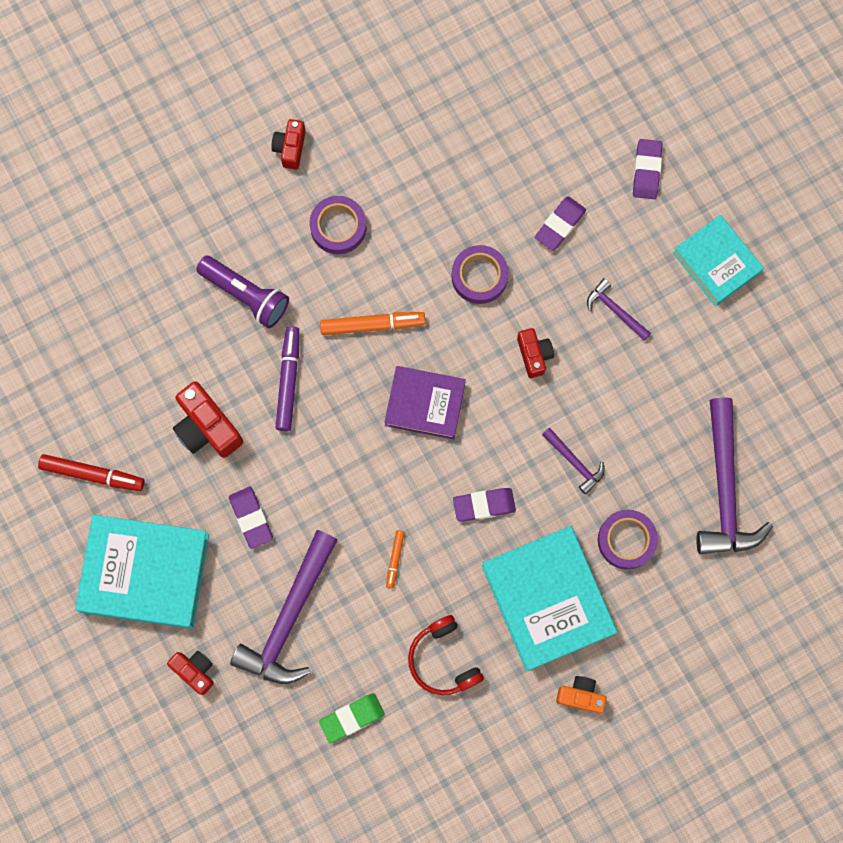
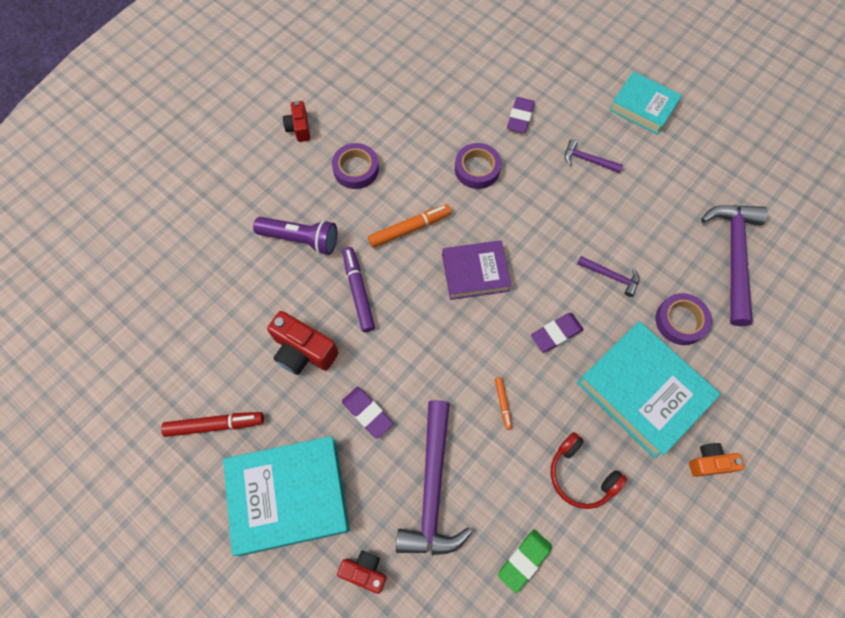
camera: 20 degrees left, 10 degrees down
(534, 355) = (543, 209): red camera -> none
(646, 170) = (564, 65): purple eraser -> none
(725, 489) = (733, 256): purple hammer -> purple hammer turned 150 degrees counterclockwise

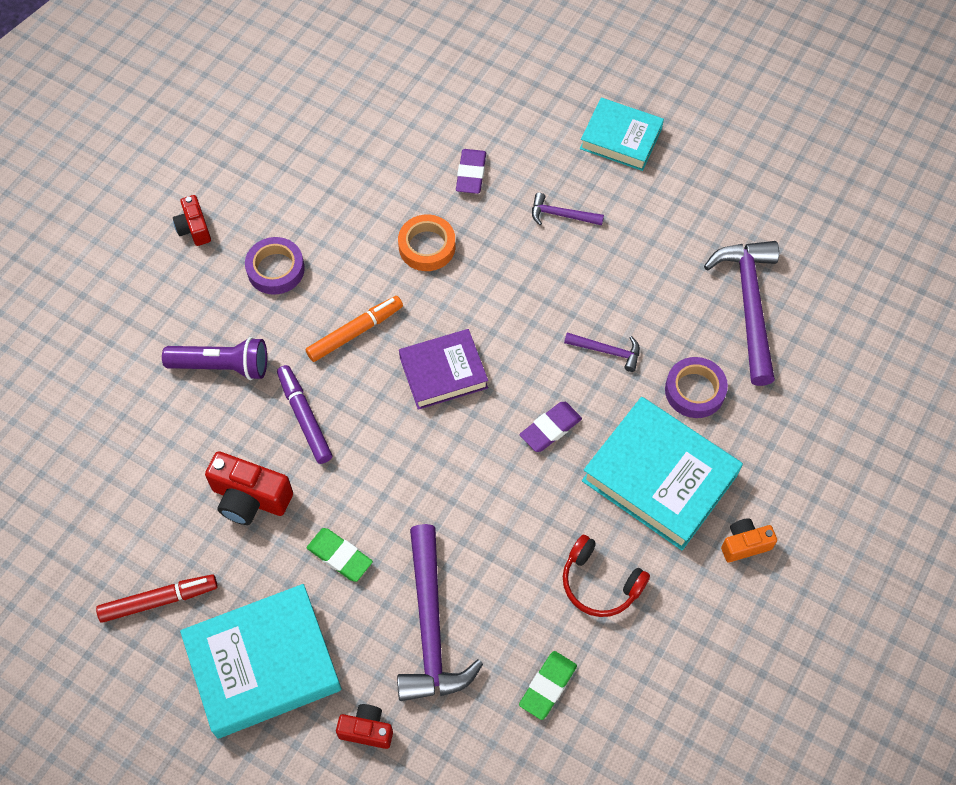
camera: 10 degrees left, 5 degrees down
(367, 413) = (340, 556): purple eraser -> green eraser
(477, 169) = (427, 246): purple tape -> orange tape
(503, 403) = (499, 519): orange marker -> none

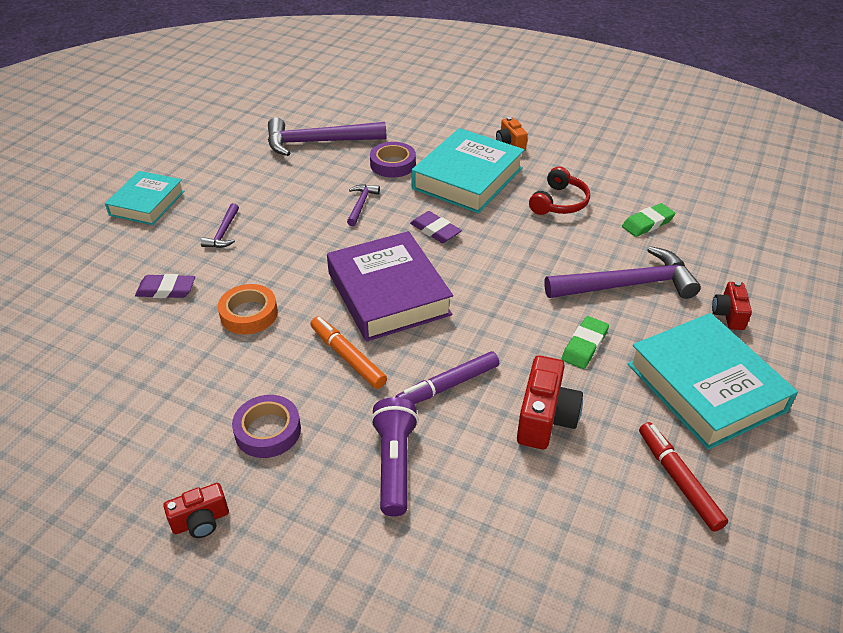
camera: 95 degrees left, 20 degrees down
(443, 373) = (388, 293): purple book -> purple book, size x1.59
(548, 686) = (647, 223): green eraser -> green eraser turned 60 degrees counterclockwise

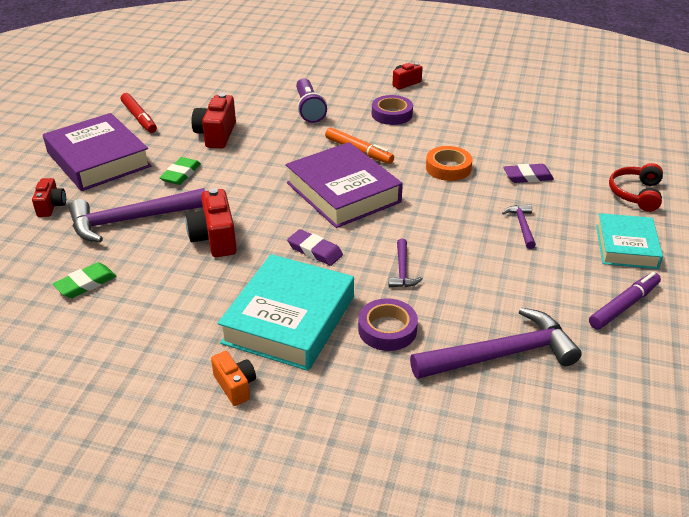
camera: 170 degrees right, 5 degrees down
(448, 385) = (283, 144): purple marker -> purple marker (624, 306)
(533, 253) = (215, 238): none -> red camera
(559, 202) = (180, 298): red headphones -> red headphones (636, 194)
(705, 387) = (98, 159): turquoise book -> purple book

